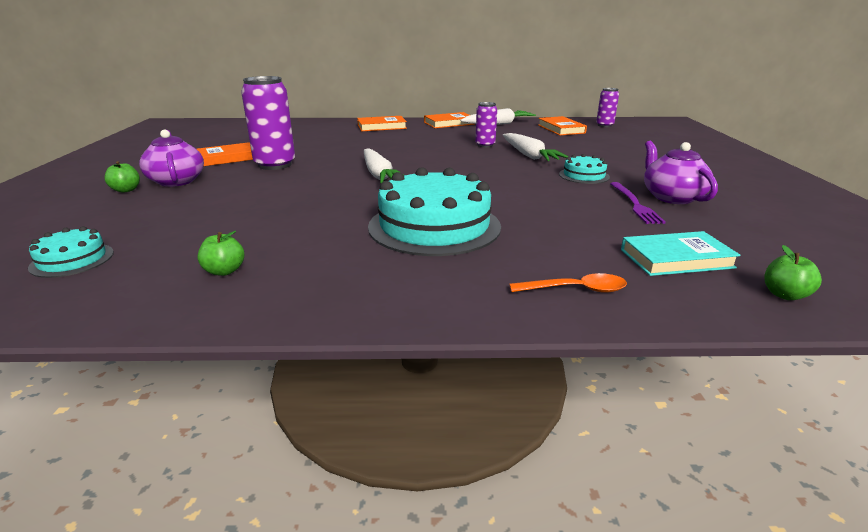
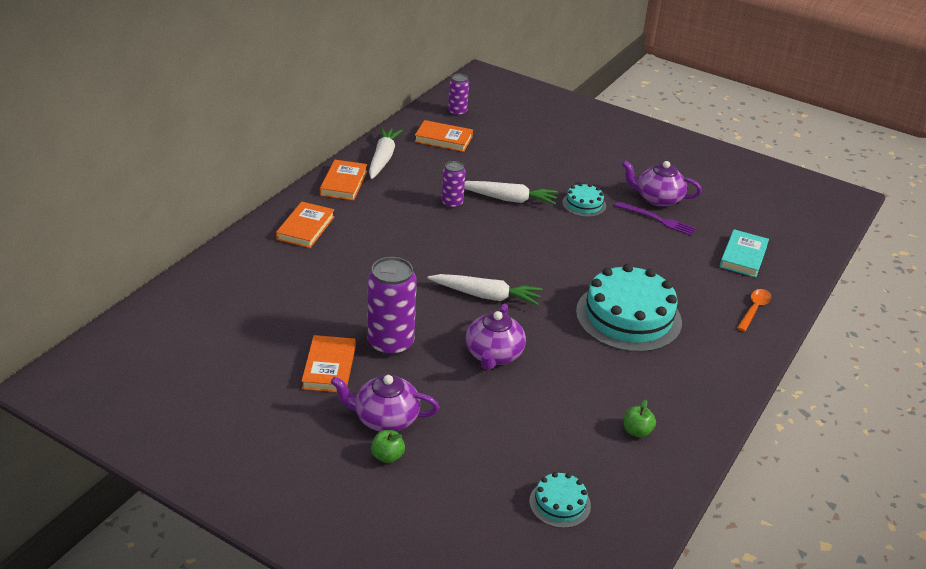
camera: 60 degrees left, 10 degrees up
(297, 192) = (493, 355): none -> purple teapot
(784, 295) = (800, 252): green apple -> none

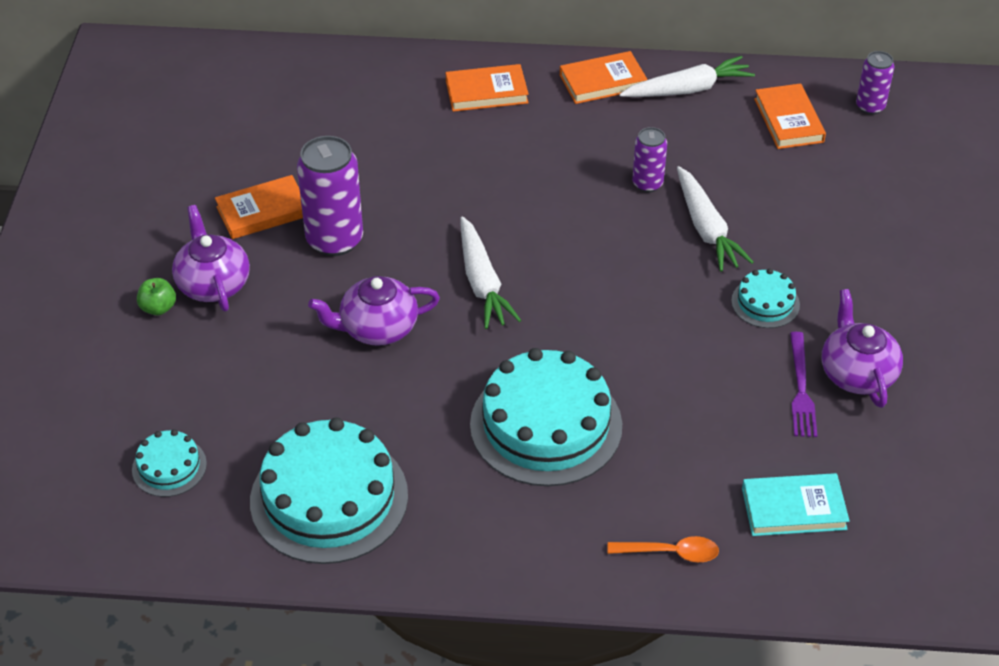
camera: 65 degrees right, 10 degrees up
(637, 431) = (329, 498): green apple -> turquoise cake

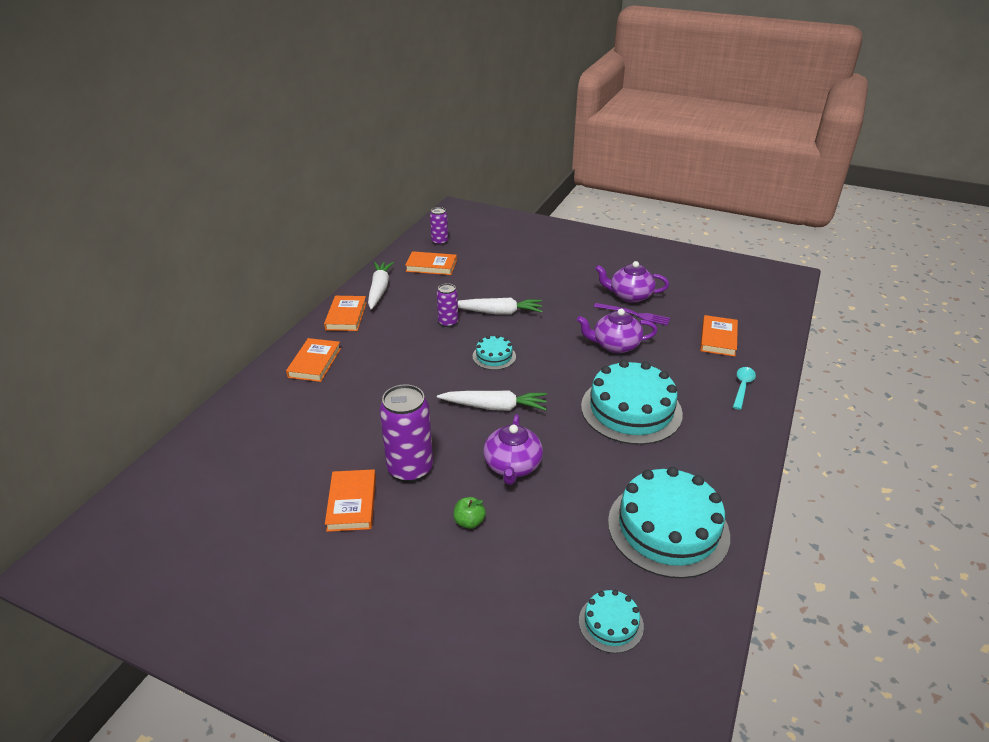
camera: 70 degrees left, 10 degrees down
(158, 308) = (424, 596): green apple -> green apple (469, 522)
(213, 284) = (415, 552): purple teapot -> purple teapot (615, 345)
(670, 553) = (742, 387): orange spoon -> turquoise spoon
(765, 303) = (566, 309): turquoise cake -> turquoise cake (494, 356)
(793, 509) = (718, 338): turquoise book -> orange book

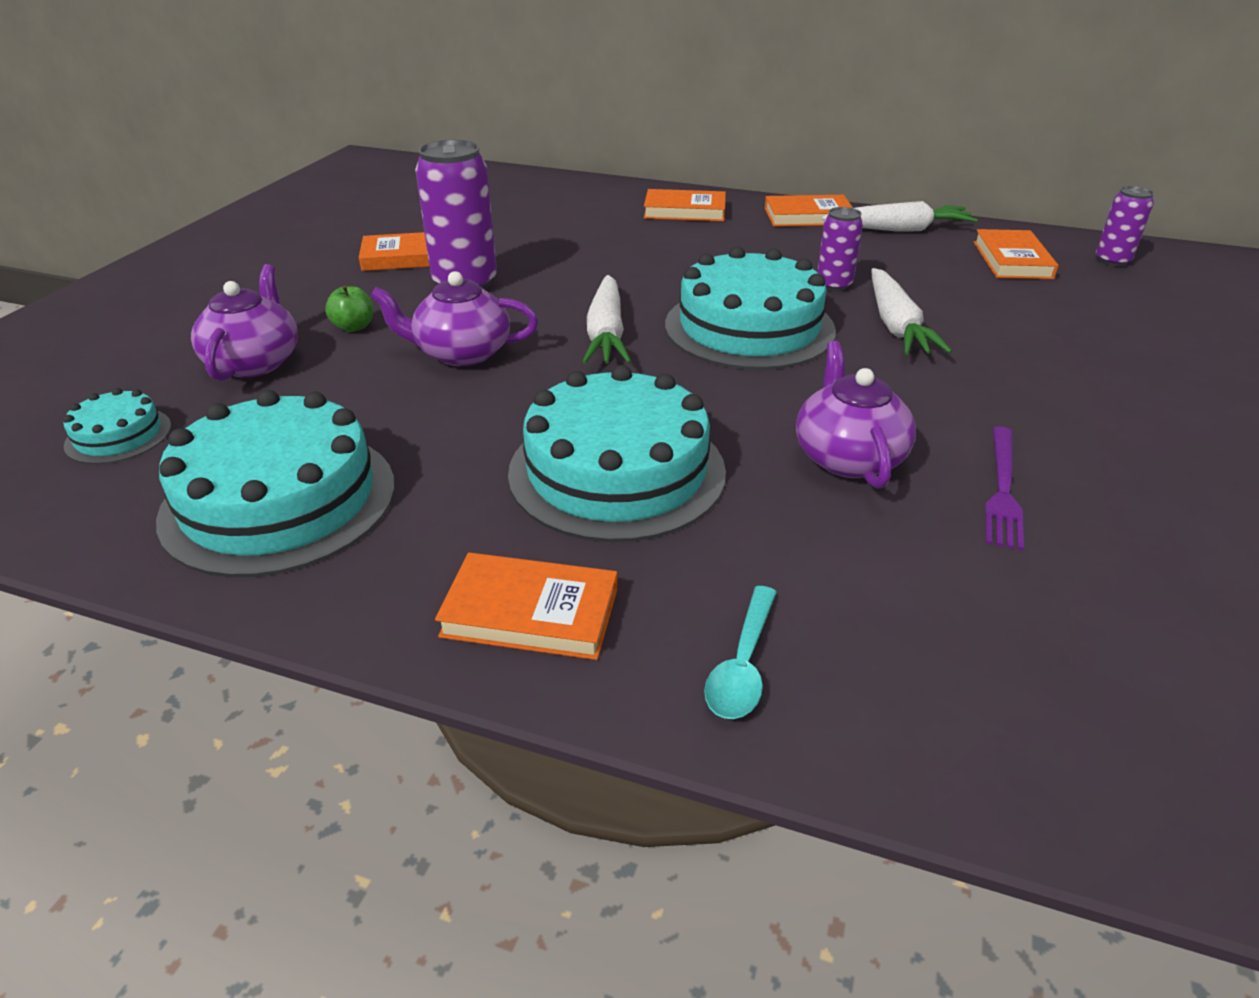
camera: 85 degrees right, 0 degrees up
(494, 356) = (749, 327): turquoise cake -> turquoise cake, size x2.10
(629, 296) = (1092, 486): purple teapot -> purple teapot (255, 362)
(718, 338) = (973, 641): orange book -> orange book (530, 613)
(742, 387) = (742, 665): turquoise spoon -> turquoise spoon turned 90 degrees clockwise

